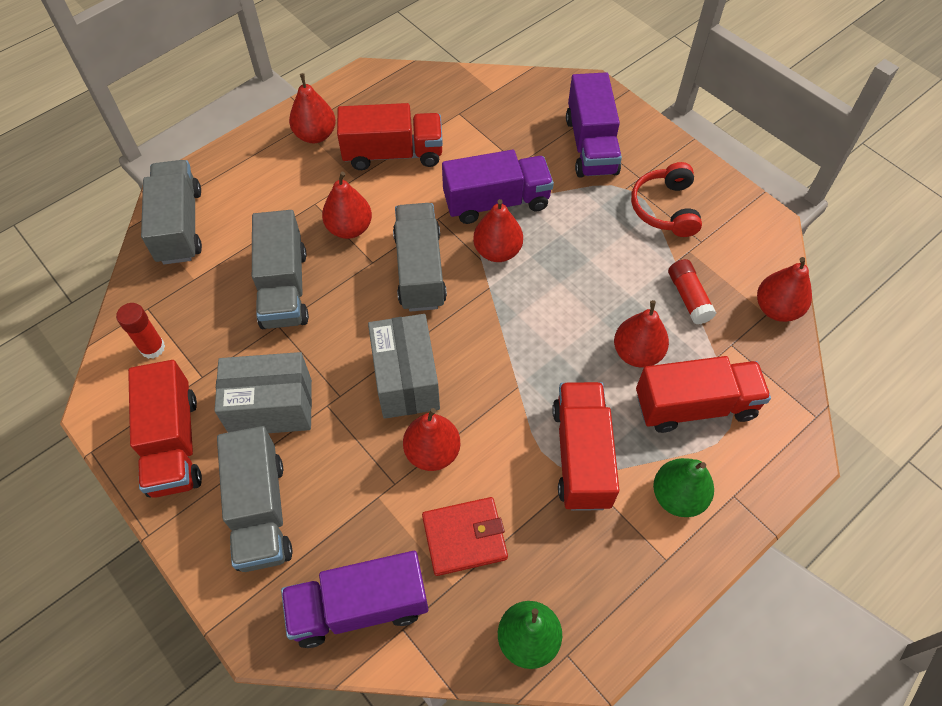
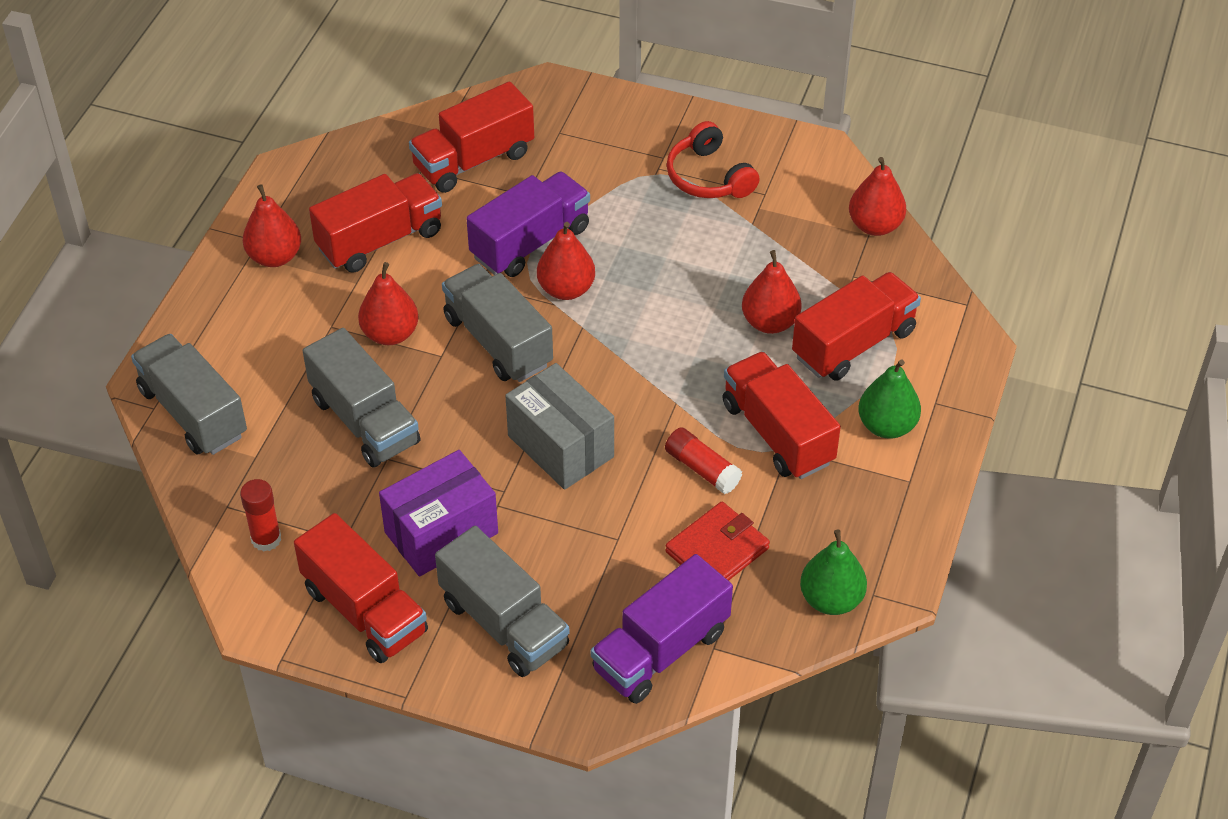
camera: 30 degrees left, 10 degrees down
(271, 407) = (441, 533): grey box -> purple box
(432, 452) = (634, 496): red pear -> none
(499, 122) = (473, 160): none -> red truck
(591, 145) = (590, 145): purple truck -> none
(688, 297) = (786, 251): red glue stick -> red glue stick (702, 469)

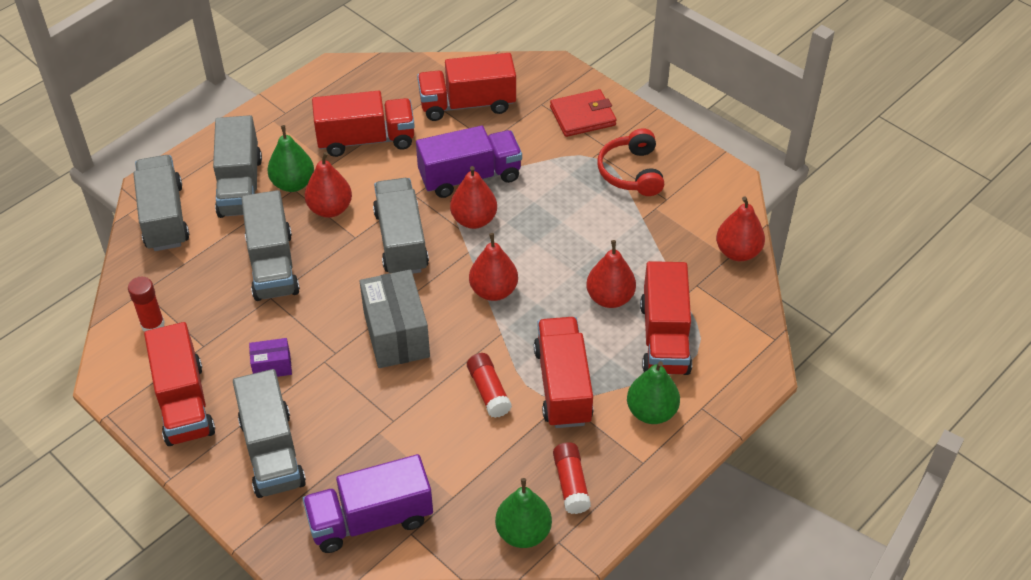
camera: 25 degrees right, 0 degrees up
(263, 345) = (240, 186): none -> grey truck
(275, 257) = (288, 127): red pear -> red pear (493, 291)
(326, 320) = (293, 183): none -> green pear
(441, 533) = (272, 366): purple box -> purple box, size x0.50
(717, 550) = (461, 458): red wallet -> red wallet (582, 116)
(849, 531) = (571, 484): none -> red glue stick
(853, 344) = (664, 337): red truck -> red truck turned 105 degrees clockwise

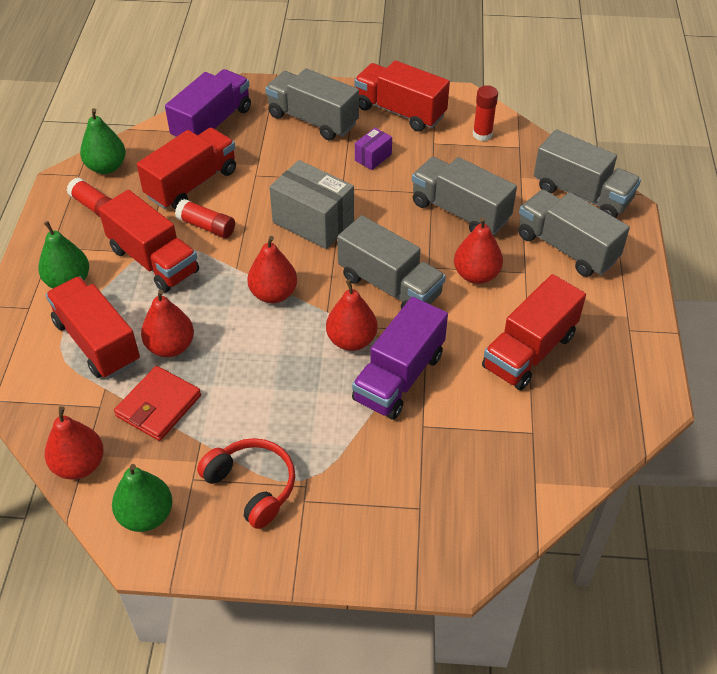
camera: 140 degrees right, 0 degrees up
(293, 183) = (532, 275): green pear -> green pear (146, 515)
(467, 104) = (489, 453): red truck -> red truck (191, 184)
(582, 116) = (362, 522): red wallet -> red wallet (158, 406)

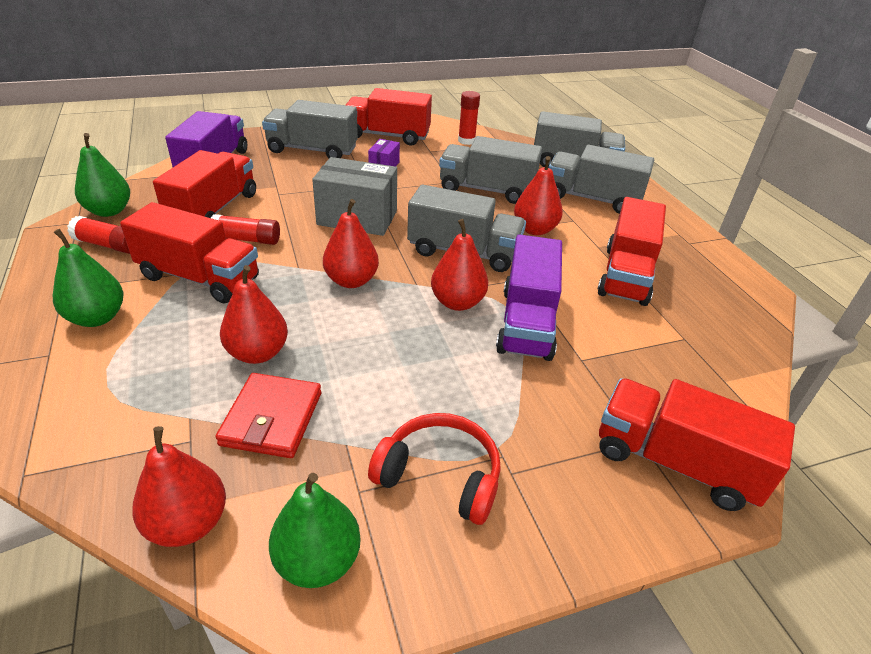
camera: 25 degrees left, 10 degrees down
(97, 342) = (159, 370): red truck -> red truck (675, 462)

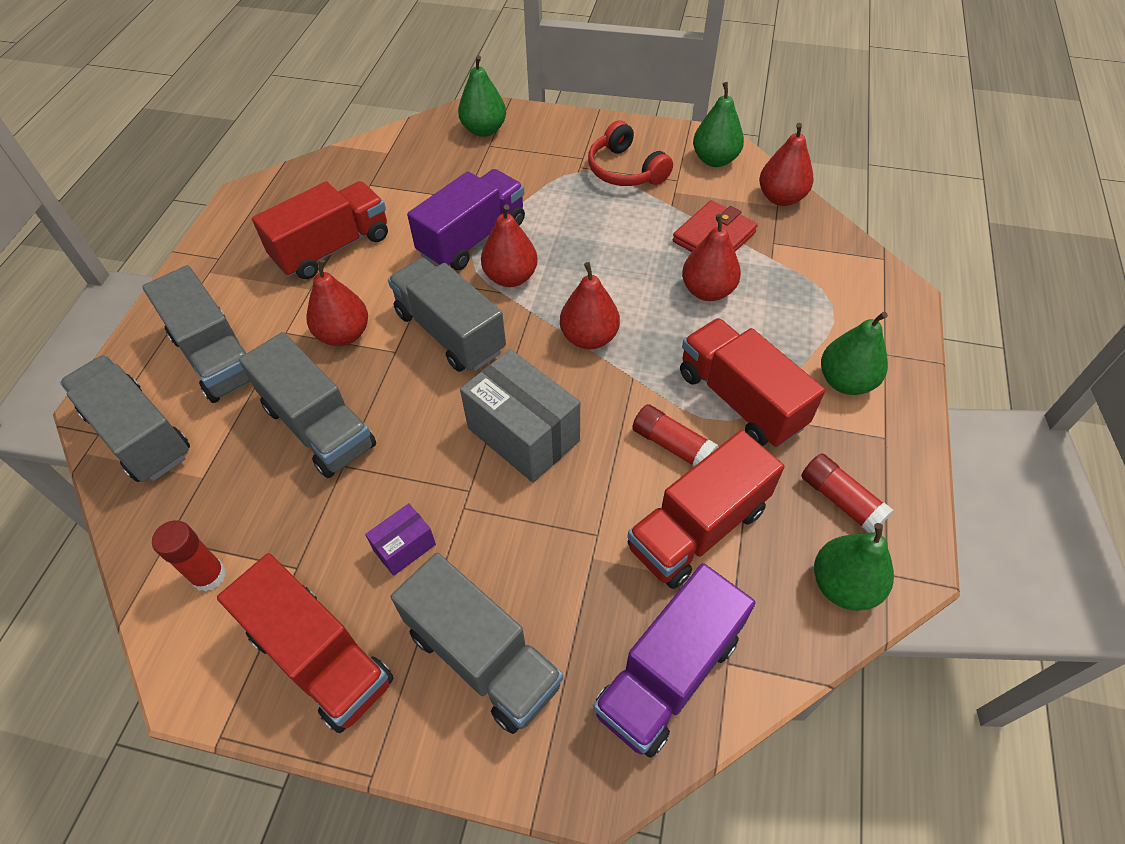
camera: 145 degrees left, 15 degrees up
(675, 462) = (484, 130): red truck -> green pear

